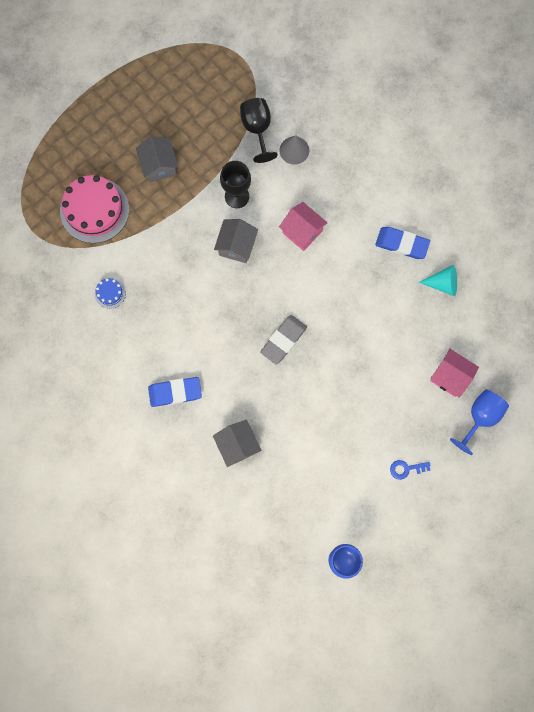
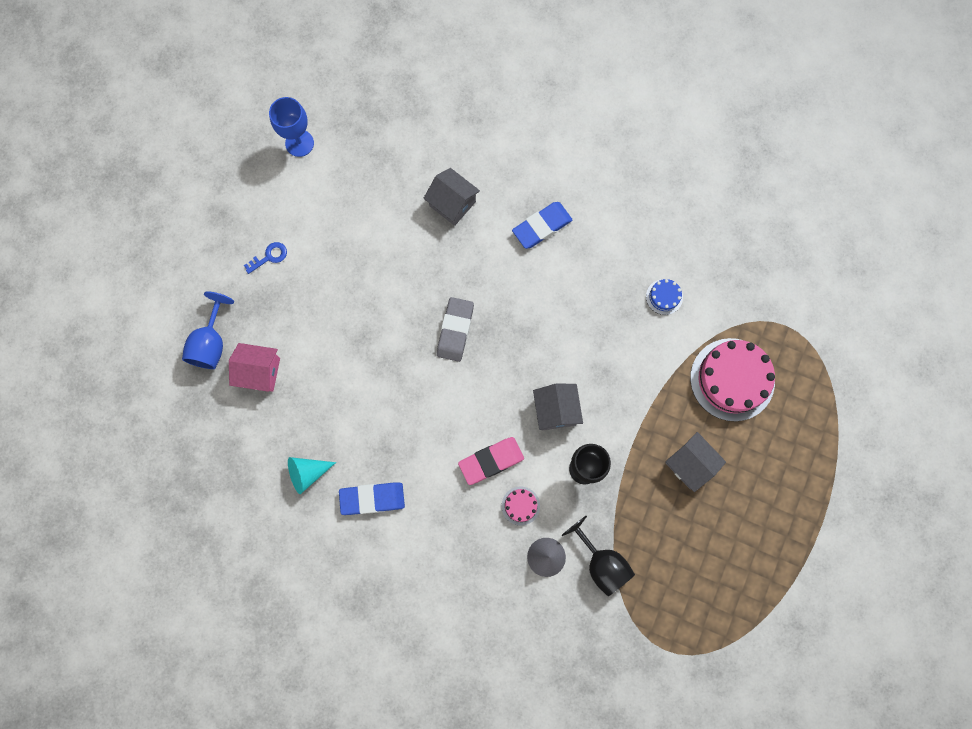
camera: 155 degrees right, 0 degrees up
(295, 192) = (520, 505): none -> pink cake
(302, 232) = (491, 461): pink house -> pink eraser

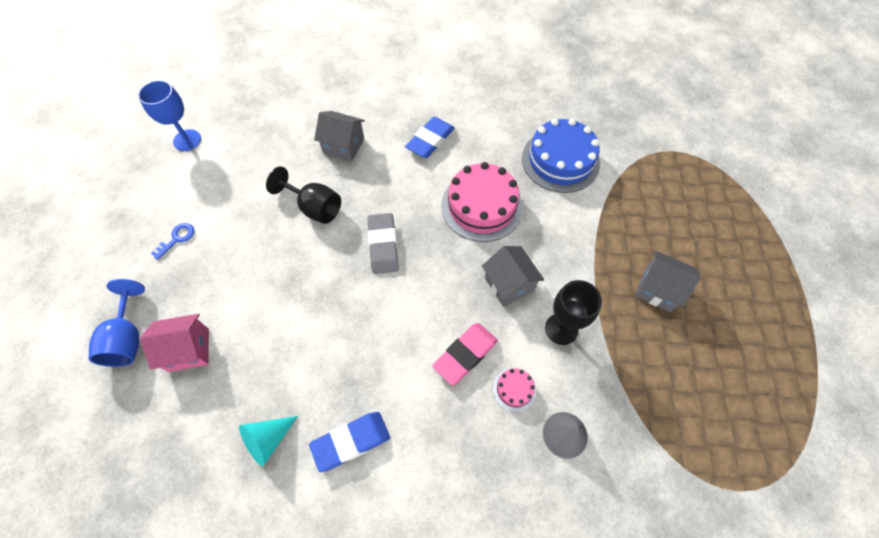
camera: 20 degrees left, 15 degrees down
(601, 563) = (624, 418): black goblet -> black goblet (314, 207)
(664, 297) = (560, 160): blue cake -> blue cake, size x2.24
(732, 379) = (653, 205): pink cake -> pink cake (482, 206)

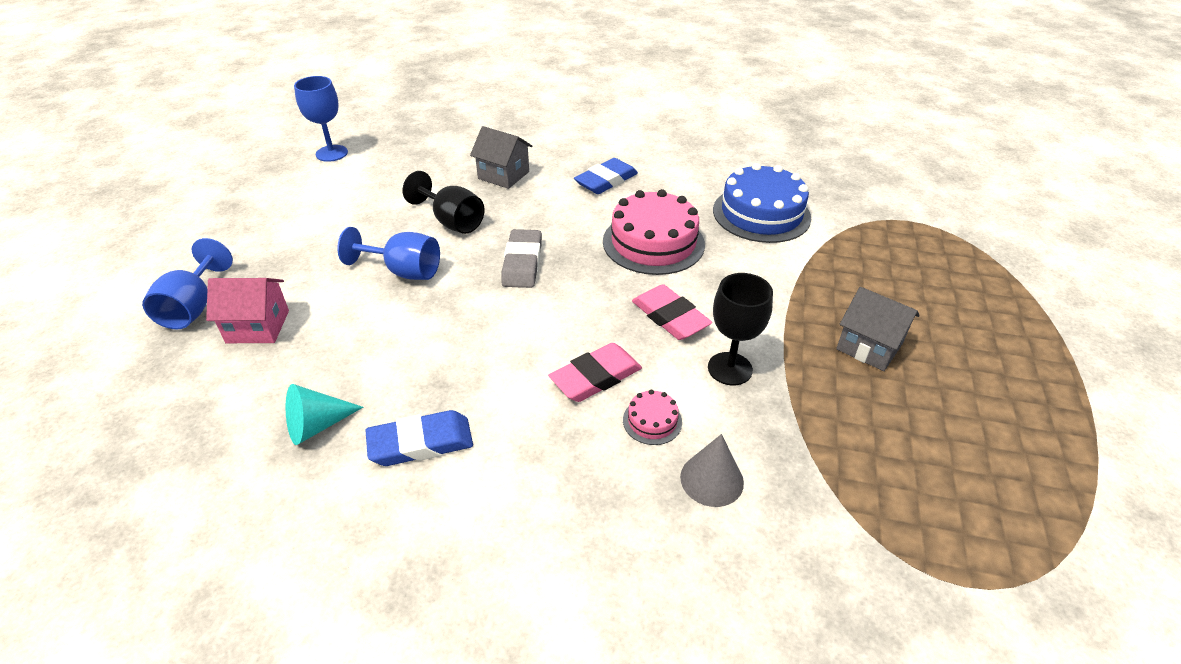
camera: 10 degrees right, 20 degrees down
(177, 238) = (287, 229): blue key -> none
(289, 270) = (403, 271): none -> blue goblet
(509, 284) = (670, 317): grey house -> pink eraser

